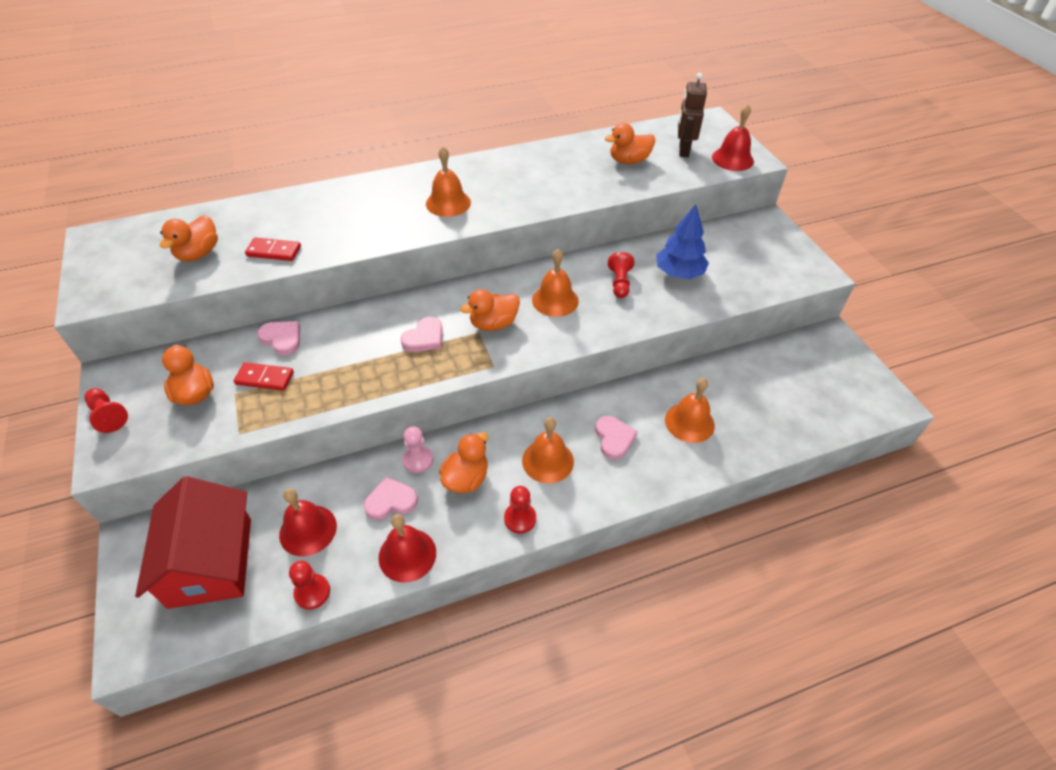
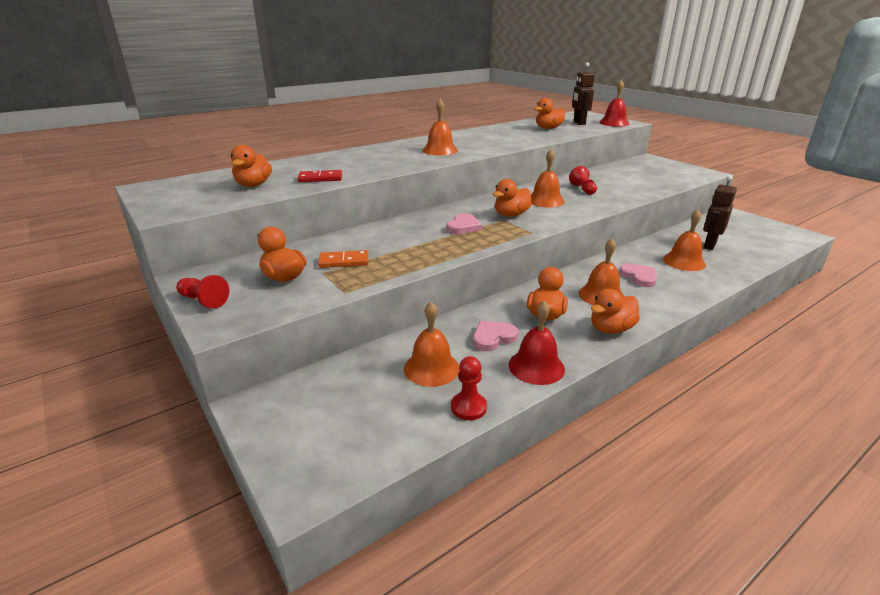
camera: 15 degrees left, 20 degrees down
(211, 562) = (349, 407): red house -> none
(264, 378) = (344, 261): red domino -> orange domino
(282, 339) = (342, 241): pink heart -> none
(308, 530) = (431, 368): red bell -> orange bell
(418, 460) = (496, 311): pink pawn -> none
(520, 518) = (611, 329): red pawn -> orange duck
(679, 273) = (618, 182): blue tree -> none
(747, 397) = (709, 245): none -> brown robot

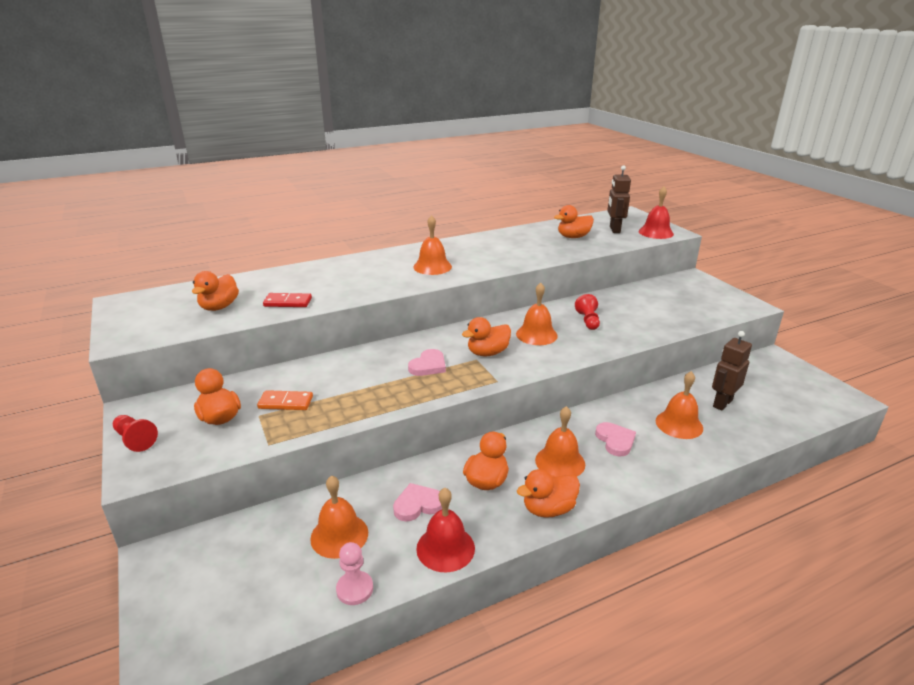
camera: 10 degrees right, 0 degrees up
(468, 407) = (355, 589): red pawn -> pink pawn

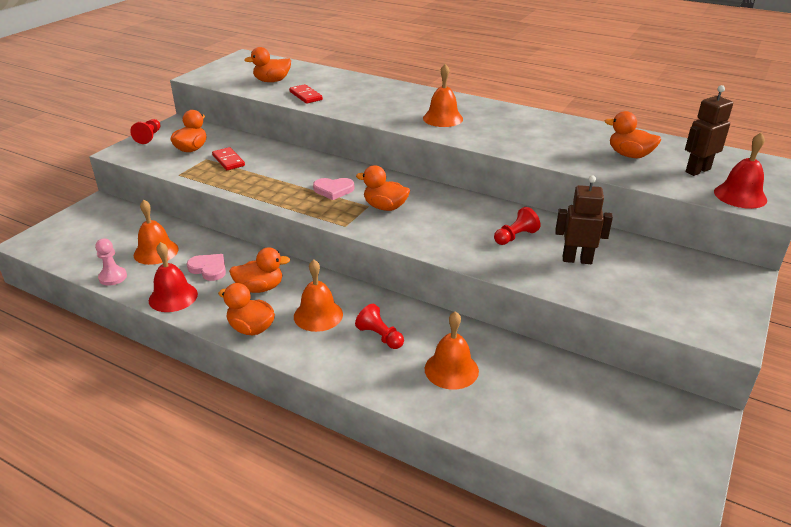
camera: 55 degrees right, 5 degrees up
(285, 402) = (228, 160): orange domino -> red domino
(536, 334) = (448, 219): orange bell -> none
(615, 441) = (380, 336): pink heart -> red pawn
(722, 403) = (529, 392): brown robot -> brown robot (577, 260)

